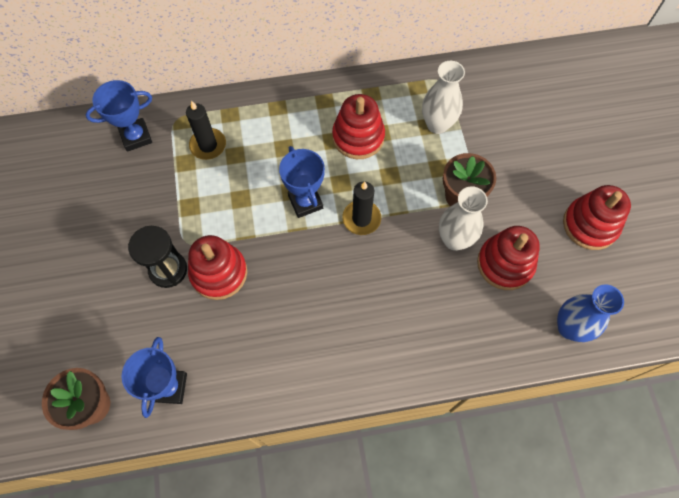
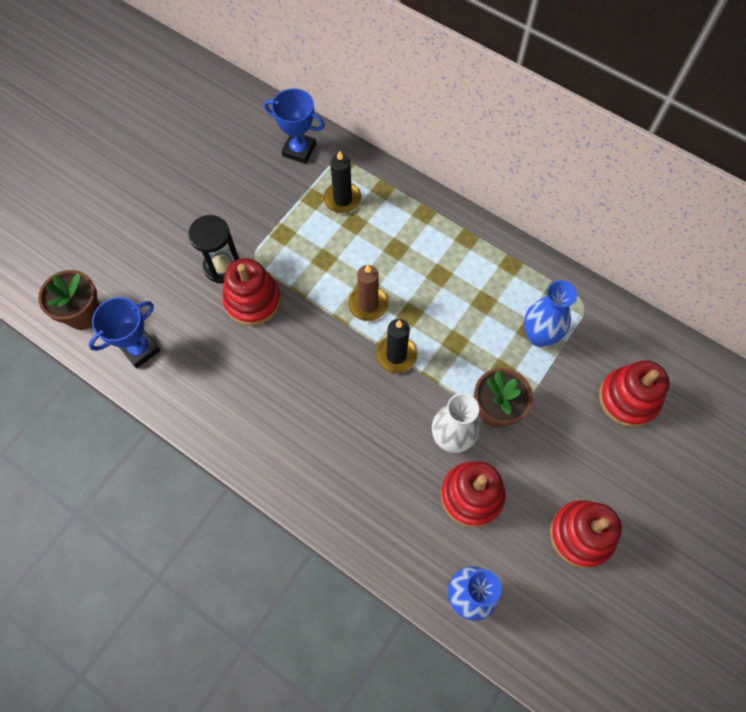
camera: 45 degrees right, 0 degrees up
(305, 202) = (368, 304): blue trophy -> brown candle
(358, 137) = (462, 290): red stacking toy -> red stacking toy (628, 398)
(437, 124) = (539, 336): white vase -> blue vase

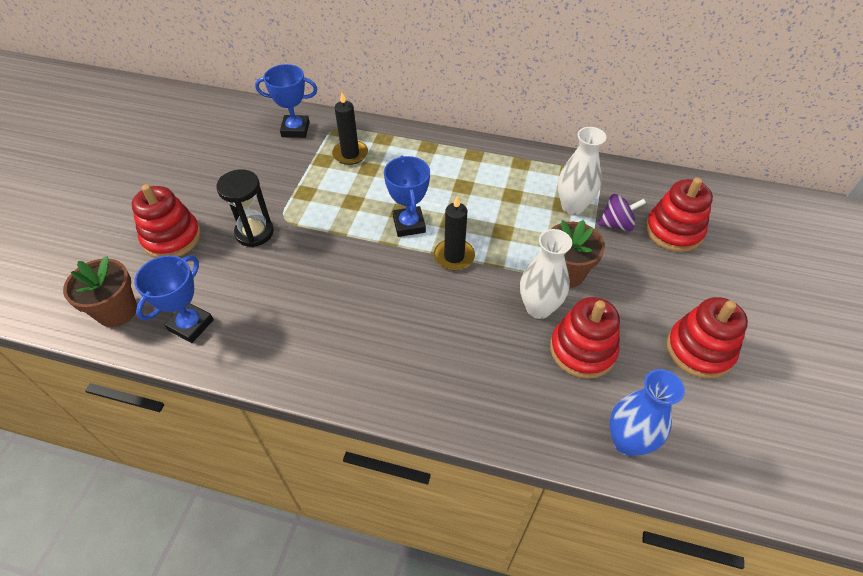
camera: 20 degrees left, 15 degrees down
(253, 300) = (296, 251): red stacking toy -> red stacking toy (172, 238)
(368, 304) = (409, 224): brown candle -> blue trophy
(539, 336) = (572, 206): blue vase -> white vase
(574, 371) = (617, 224): none -> purple spinning top

